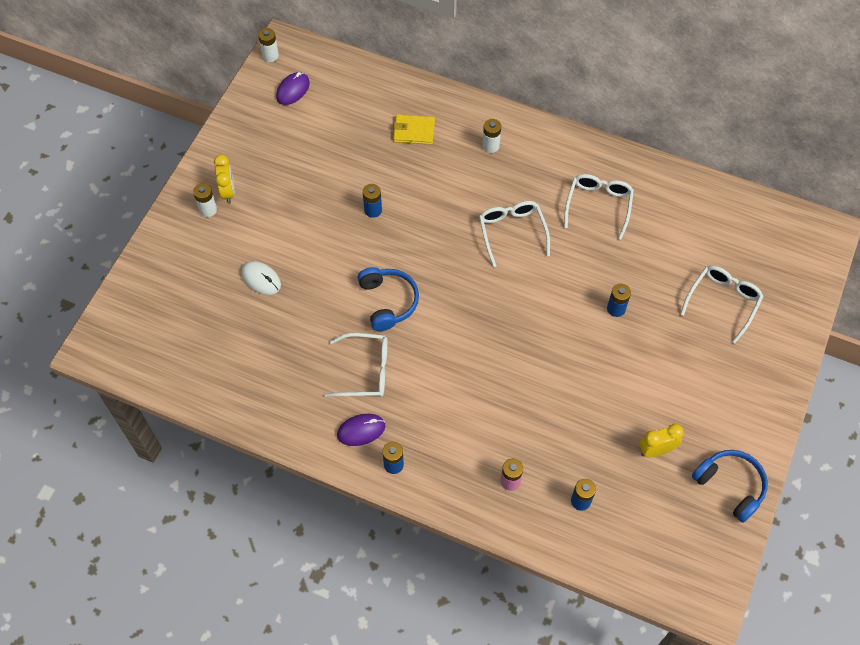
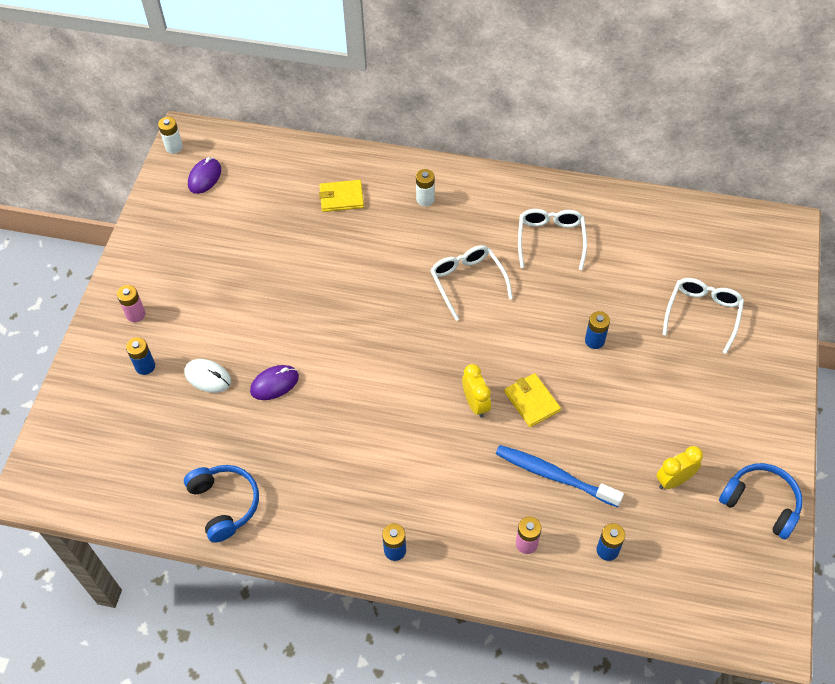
camera: 10 degrees left, 5 degrees down
(208, 210) = (135, 314): white battery -> pink battery
(228, 191) = (154, 292): yellow clock -> yellow clock (475, 404)
(361, 430) = (351, 520): purple mouse -> purple mouse (274, 384)
(366, 371) = (343, 454): white glasses -> none
(373, 210) = (315, 284): blue battery -> blue battery (145, 366)
(388, 302) = (351, 376): blue headphones -> blue headphones (224, 504)
(545, 354) = (532, 401): none -> yellow wallet
(549, 426) = (554, 476): none -> blue toothbrush

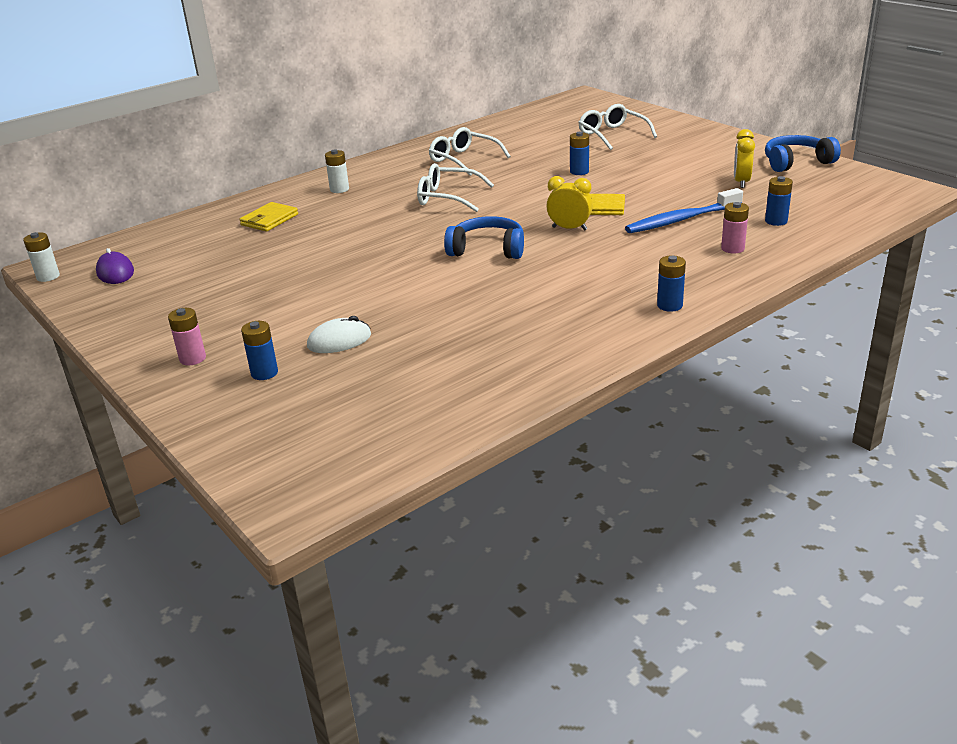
camera: 50 degrees left, 25 degrees down
(224, 504) = (501, 378): blue headphones -> blue headphones (487, 249)
(274, 384) = (406, 308): purple mouse -> none

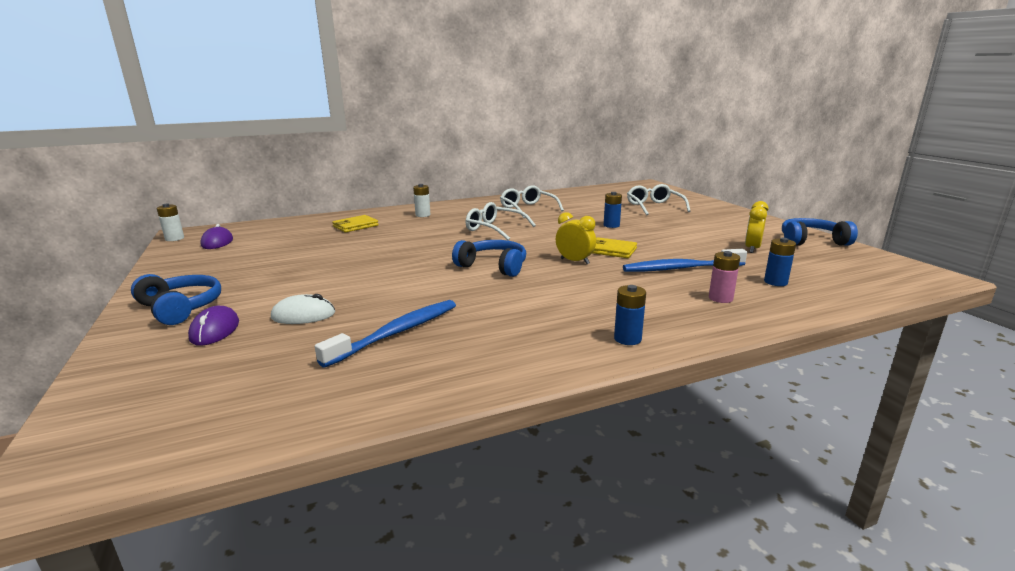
camera: 15 degrees right, 10 degrees down
(192, 358) = (181, 308): pink battery -> blue headphones
(264, 373) = (215, 330): blue battery -> purple mouse
(453, 340) = (396, 333): none -> blue toothbrush

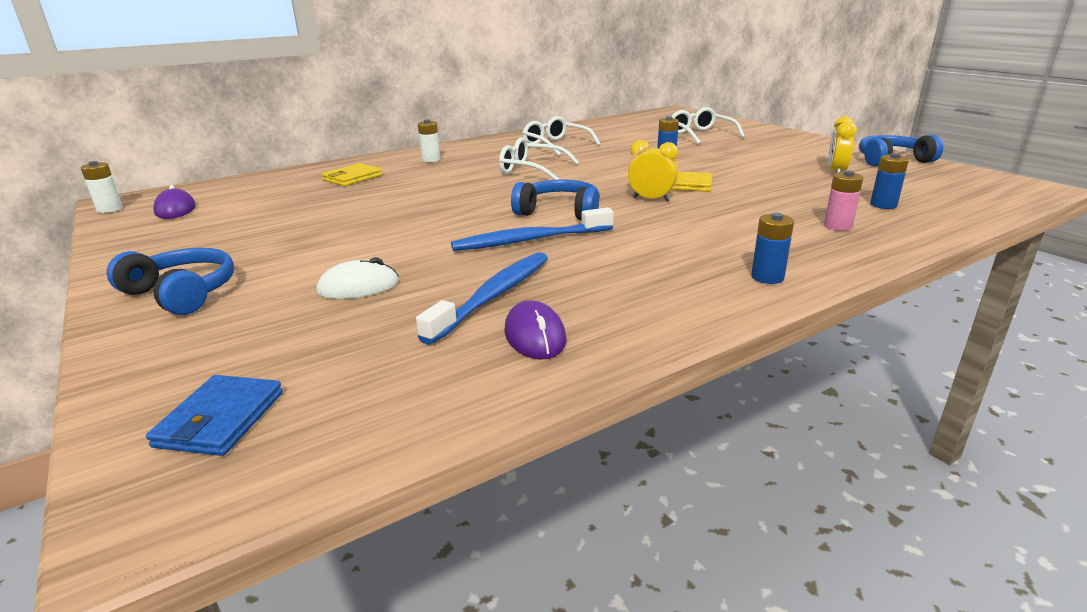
camera: 10 degrees left, 5 degrees up
(144, 408) = (220, 419): none -> blue wallet
(215, 330) = (250, 315): purple mouse -> purple mouse (535, 336)
(681, 268) = (775, 198): blue toothbrush -> blue toothbrush (530, 240)

